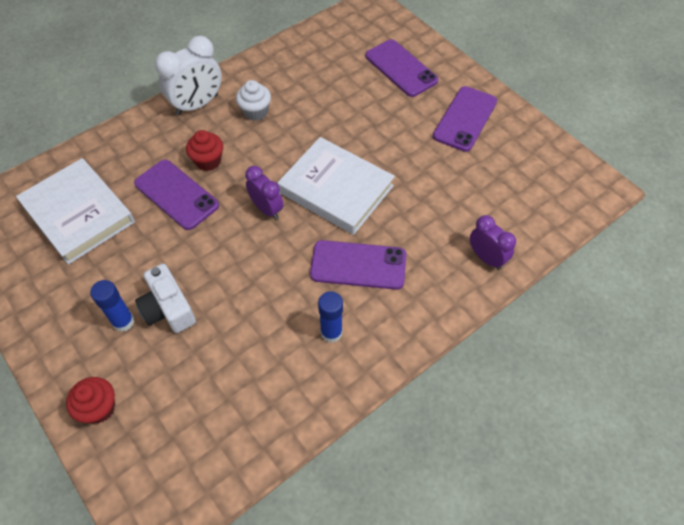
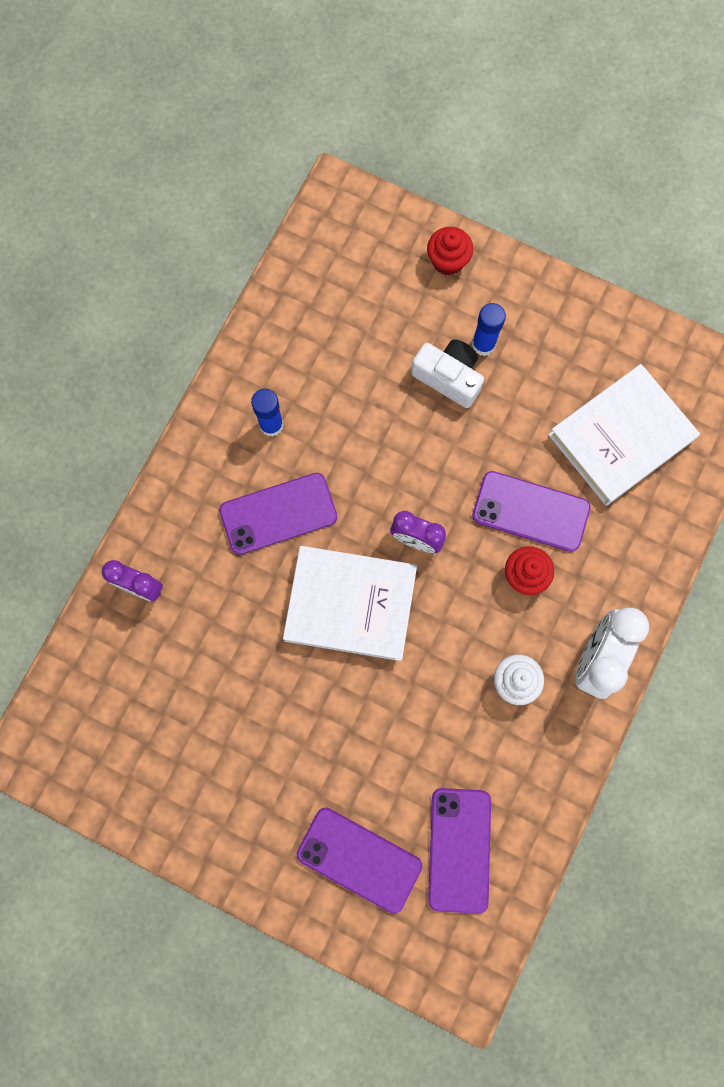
camera: 155 degrees right, 20 degrees up
(78, 214) = (621, 437): white book -> white book turned 60 degrees counterclockwise
(465, 119) = (235, 798): purple phone -> purple phone (459, 849)

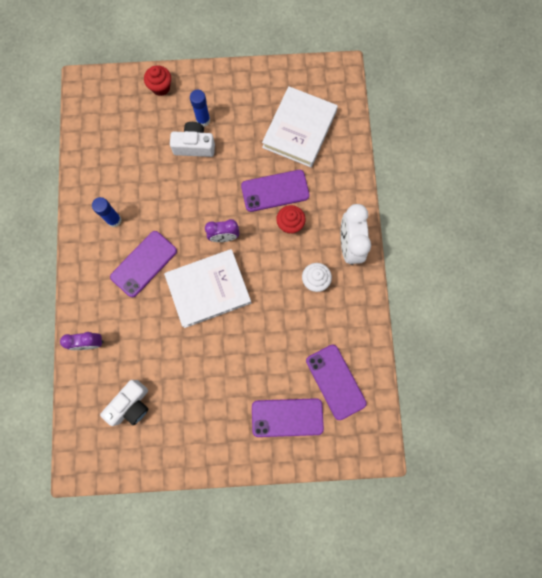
camera: 30 degrees left, 0 degrees up
(149, 708) = (131, 404): none -> white camera

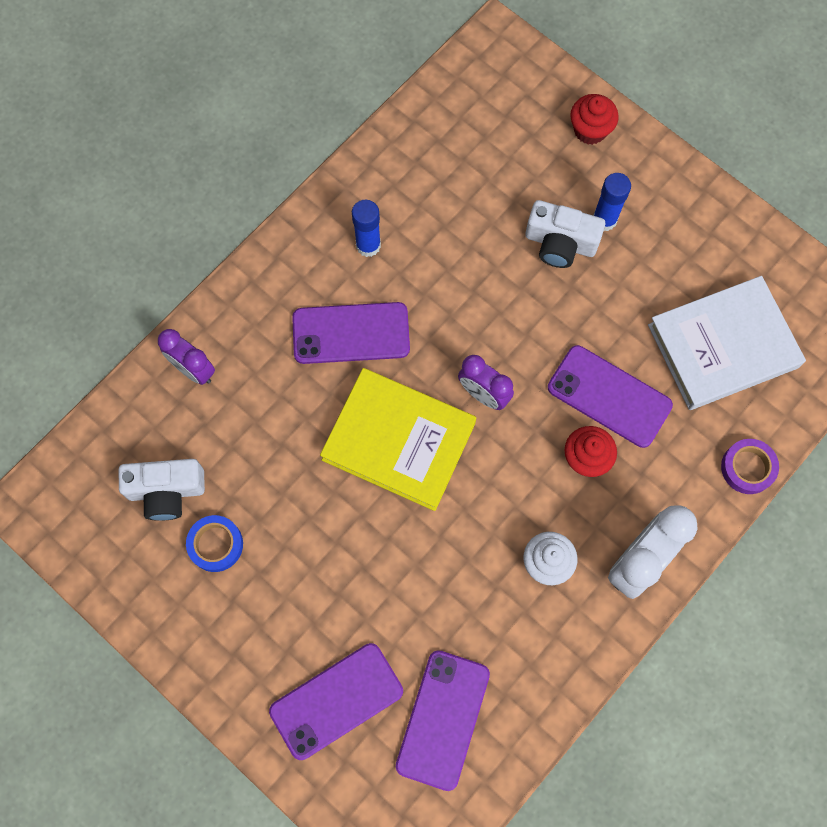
camera: 45 degrees right, 5 degrees down
(175, 405) = (215, 544): none -> blue tape
(194, 146) = (560, 243): white camera -> white camera turned 150 degrees clockwise
(208, 289) = (399, 441): white book -> yellow book
(287, 417) = (336, 700): purple phone -> purple phone turned 75 degrees counterclockwise
(354, 169) = (747, 468): none -> purple tape

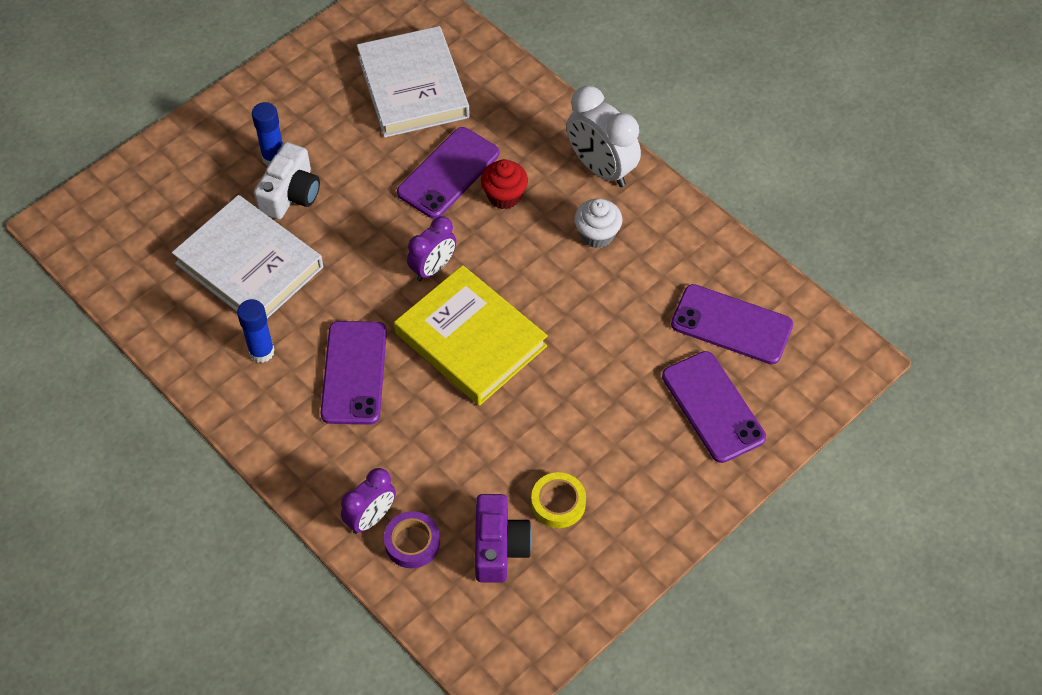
camera: 85 degrees left, 15 degrees down
(166, 491) = (499, 547): white camera -> purple camera
(215, 544) = (558, 503): blue tape -> yellow tape
(399, 441) = (470, 340): yellow book -> yellow book turned 75 degrees counterclockwise
(468, 218) = (249, 265): none -> white book
(590, 130) = (177, 158): red cupcake -> none
(747, 468) = (526, 84): purple tape -> purple tape (412, 542)

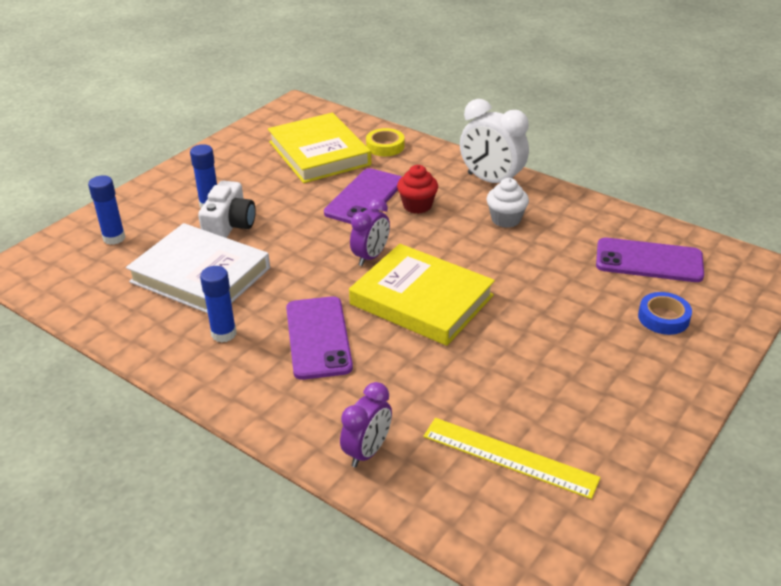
camera: 10 degrees left, 20 degrees down
(164, 194) = (114, 238): none -> blue glue stick
(412, 542) = (417, 467): purple tape -> none
(413, 87) = (319, 153): white book -> yellow book
(499, 547) = (509, 457): purple camera -> yellow ruler
(558, 503) = (554, 411): yellow tape -> yellow tape (385, 146)
(713, 407) = (663, 318): purple phone -> blue tape

